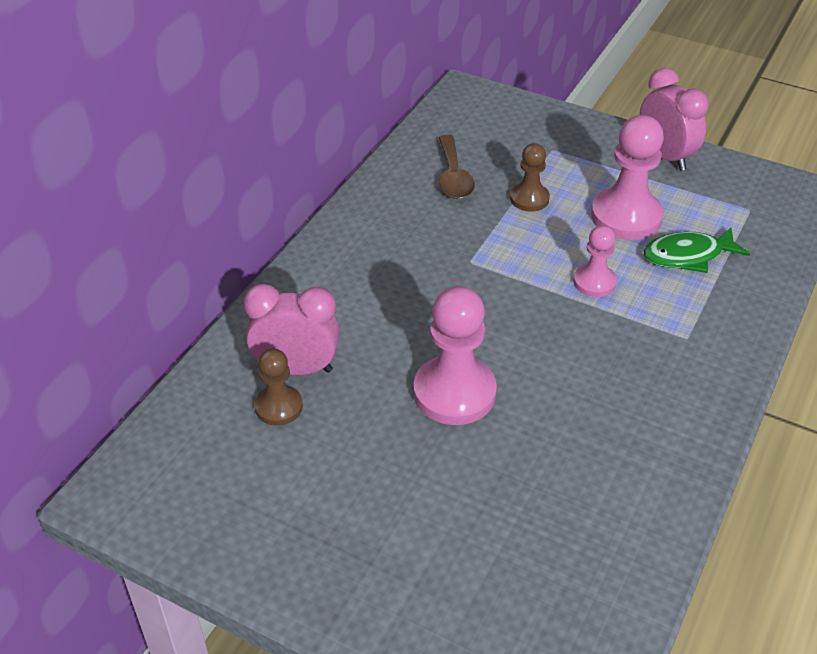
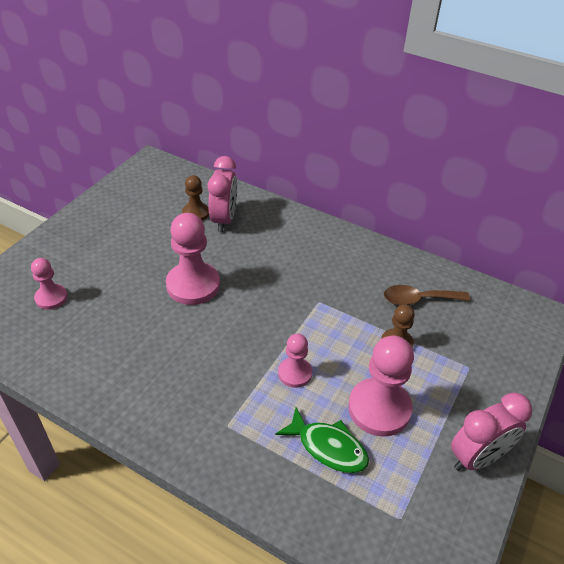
camera: 90 degrees right, 0 degrees up
(508, 576) = (51, 298): none -> pink pawn
(688, 256) = (328, 447): green fish -> green fish turned 135 degrees clockwise

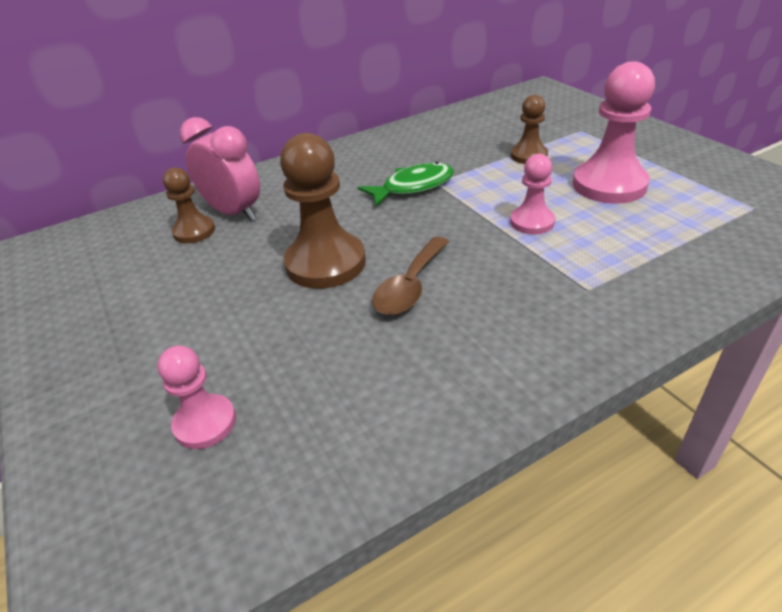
camera: 55 degrees left, 5 degrees down
(193, 285) = (325, 263): pink pawn -> brown pawn
(328, 447) = (649, 226): green fish -> green fish (413, 187)
(418, 299) = (479, 131): brown spoon -> brown spoon (410, 286)
(477, 457) = (689, 153): pink clock -> none

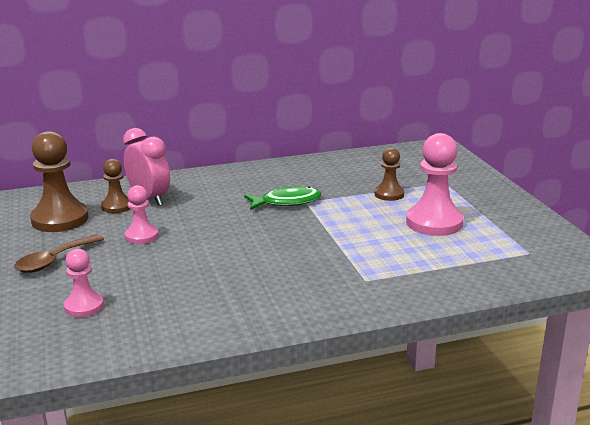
camera: 10 degrees right, 15 degrees down
(325, 263) = (197, 239): brown pawn -> brown pawn (60, 219)
(410, 286) = (246, 260): brown spoon -> brown spoon (54, 260)
(532, 222) = (357, 237): pink pawn -> pink pawn (141, 236)

